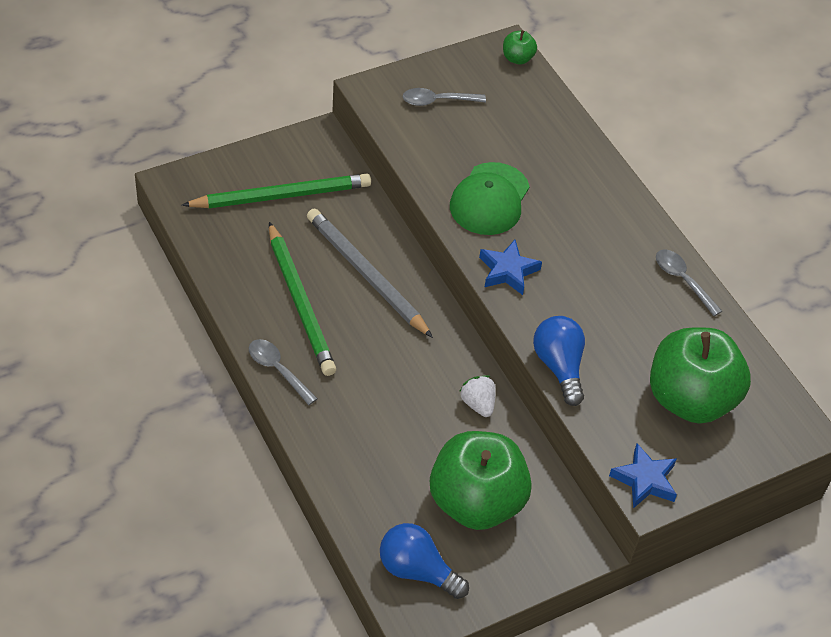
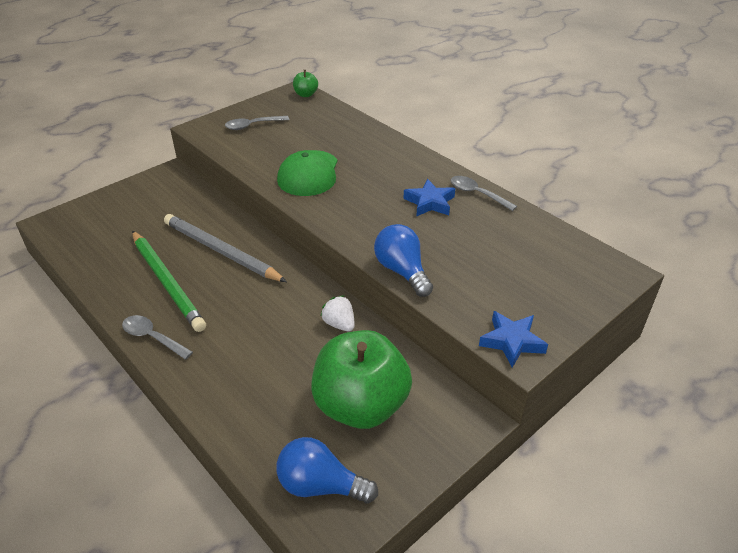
camera: 10 degrees left, 10 degrees down
(281, 196) = (141, 214): green pencil -> none
(508, 271) = (337, 215): blue star -> blue star (430, 202)
(690, 399) = (521, 271): green apple -> none

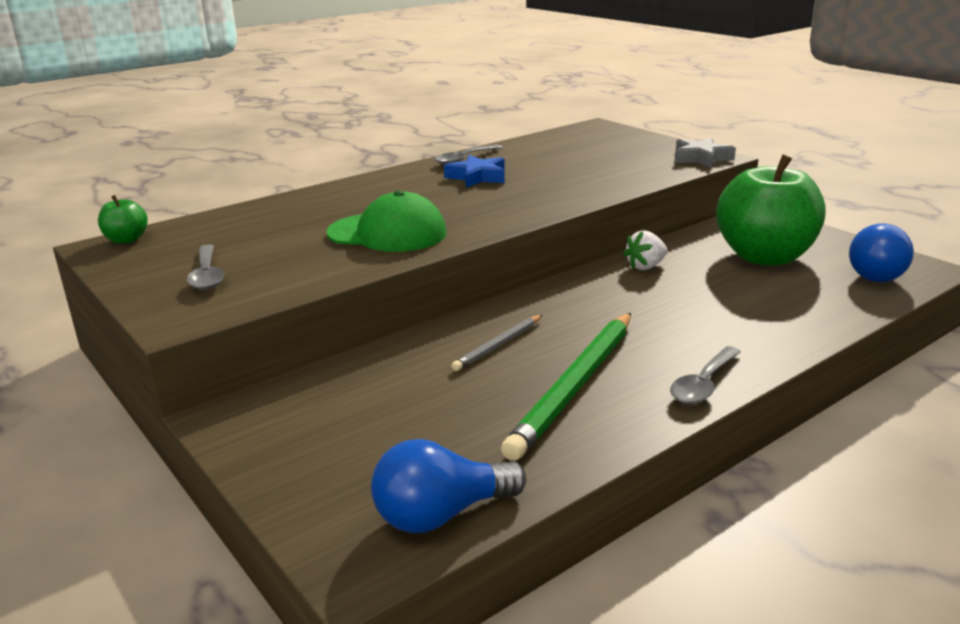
camera: 85 degrees left, 15 degrees down
(166, 282) = (575, 385): green pencil -> green pencil turned 150 degrees clockwise
(222, 251) = (498, 345): grey pencil -> grey pencil, size x0.51
(402, 271) = (607, 190): blue light bulb -> blue light bulb (441, 515)
(511, 341) = (701, 158): blue star -> grey star

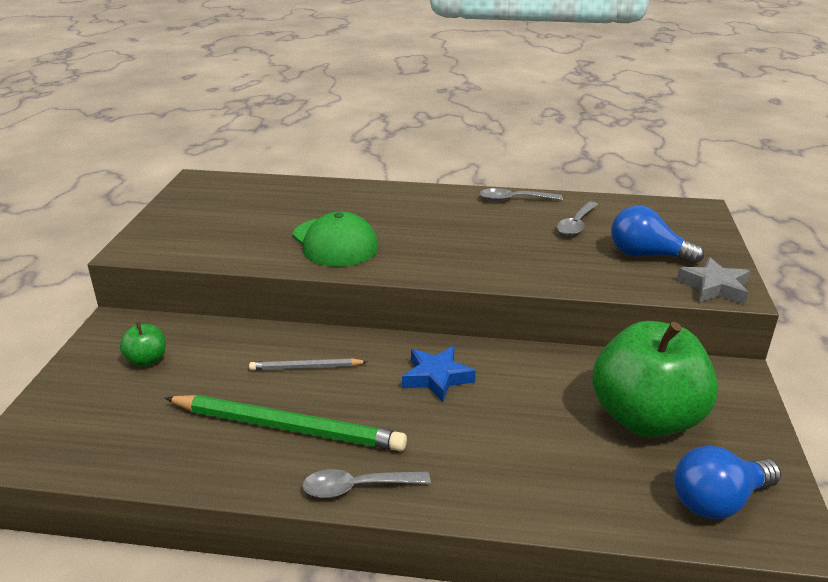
camera: 45 degrees right, 5 degrees up
(126, 240) = (214, 180): green apple -> green apple (147, 360)
(207, 275) = (197, 225): grey spoon -> grey spoon (576, 224)
(441, 515) = (78, 454): blue light bulb -> blue light bulb (646, 255)
(477, 177) = (487, 220): blue star -> blue star (437, 377)
(575, 385) = (286, 427): green pencil -> green pencil turned 150 degrees counterclockwise
(645, 266) = (525, 367): white strawberry -> none

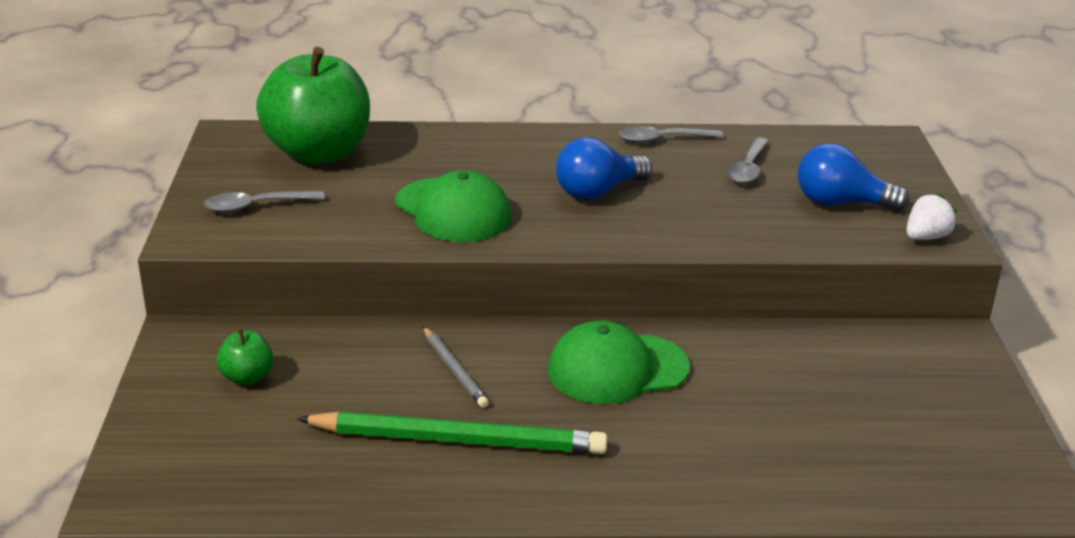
camera: 10 degrees left, 0 degrees up
(306, 367) = (454, 370): grey pencil -> grey pencil turned 105 degrees counterclockwise
(357, 487) = (564, 497): grey spoon -> grey spoon (256, 206)
(437, 377) = (617, 369): blue star -> green cap
(645, 418) = (868, 394): green apple -> green apple (318, 152)
(714, 287) = (926, 237): grey star -> white strawberry
(718, 501) = (961, 473): blue light bulb -> blue light bulb (598, 192)

